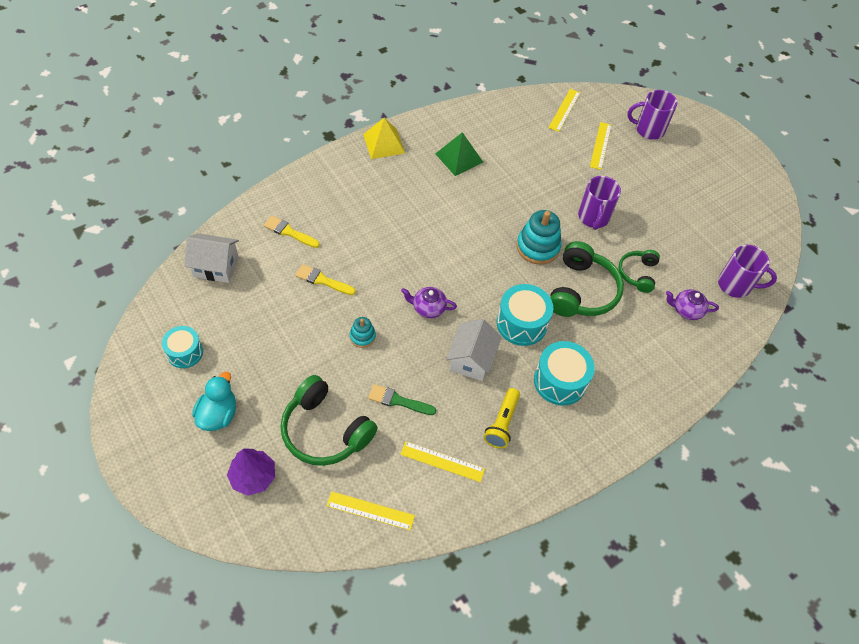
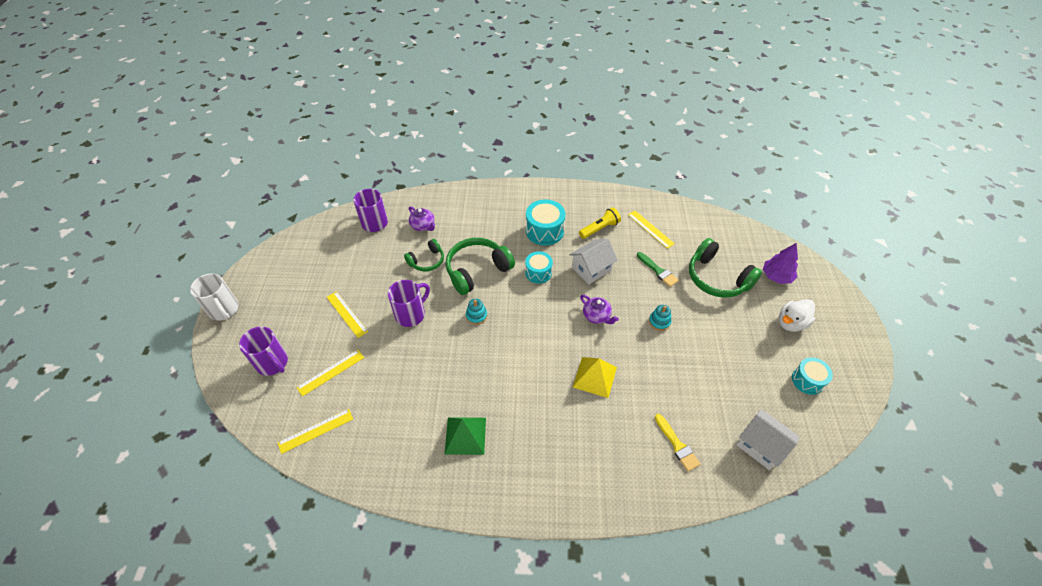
camera: 140 degrees left, 5 degrees down
(218, 414) = (791, 323): turquoise duck -> white duck
(322, 280) = (668, 381): yellow brush -> none
(325, 430) = (717, 278): green headphones -> green headphones turned 150 degrees clockwise
(370, 510) = (708, 228): yellow ruler -> yellow ruler (346, 314)
(384, 143) = (524, 499): yellow pyramid -> yellow pyramid (594, 377)
(521, 323) = (538, 272): turquoise drum -> turquoise drum, size x0.66
(538, 247) = (476, 316): turquoise stacking toy -> turquoise stacking toy, size x0.54
(737, 142) = (224, 310): none -> white mug

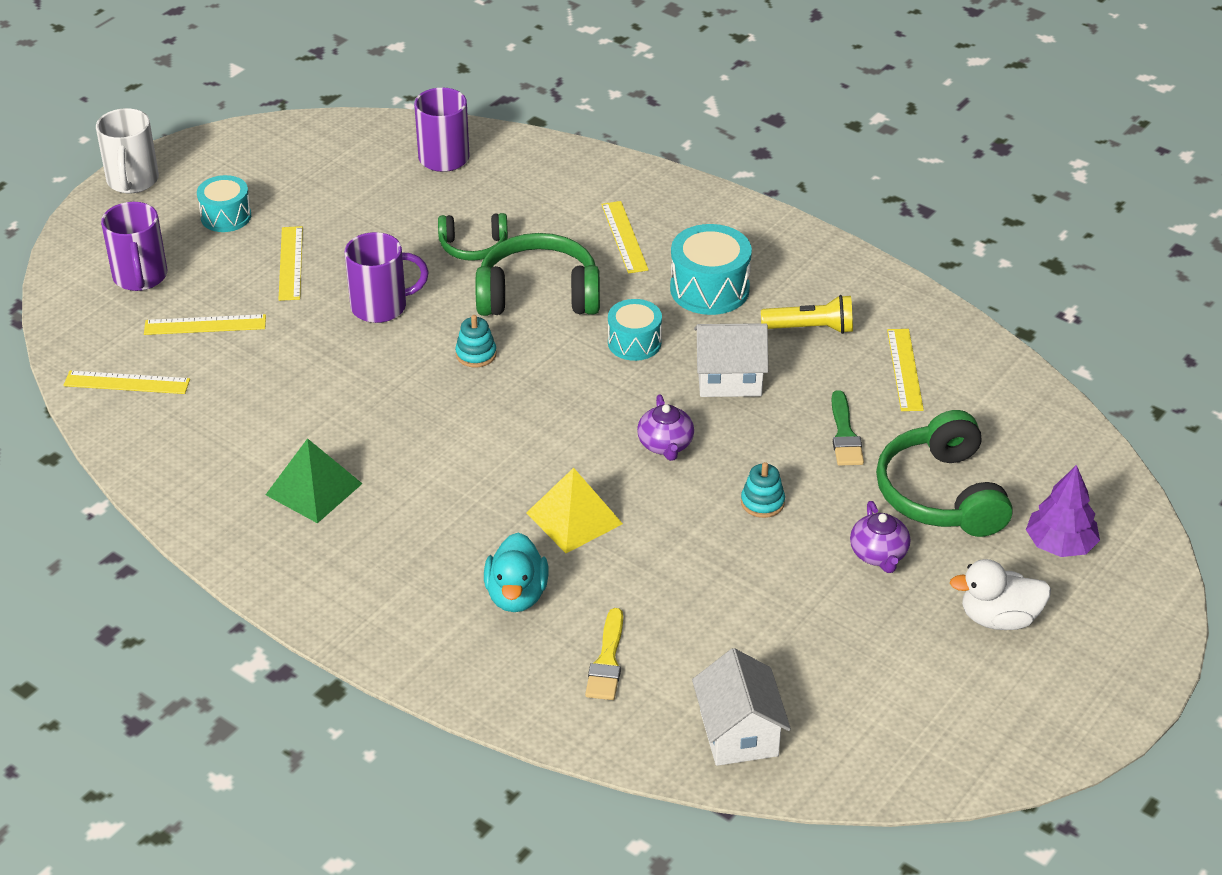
camera: 35 degrees right, 10 degrees down
(423, 226) = (516, 194): purple teapot -> purple teapot (879, 554)
(488, 223) = (624, 237): none -> yellow ruler
(608, 435) = (516, 595): none -> turquoise duck
(807, 380) = (926, 702): turquoise drum -> turquoise drum (226, 216)

